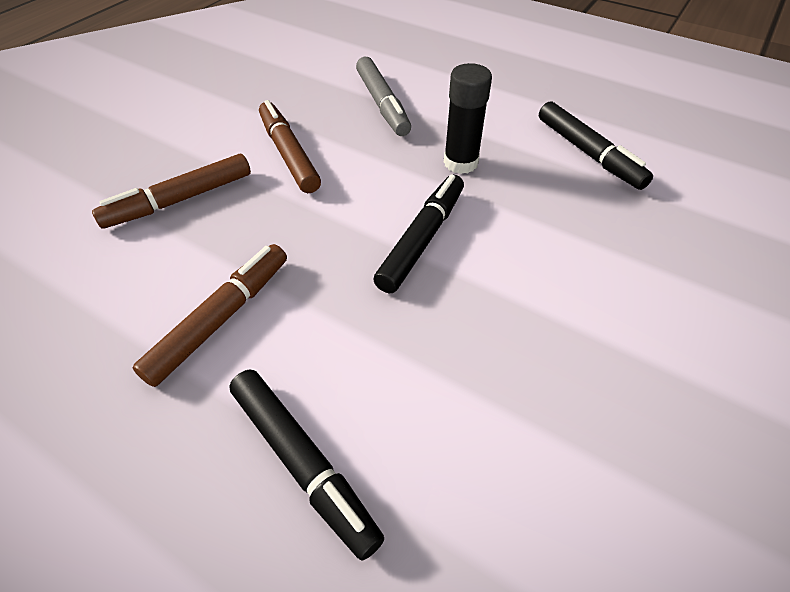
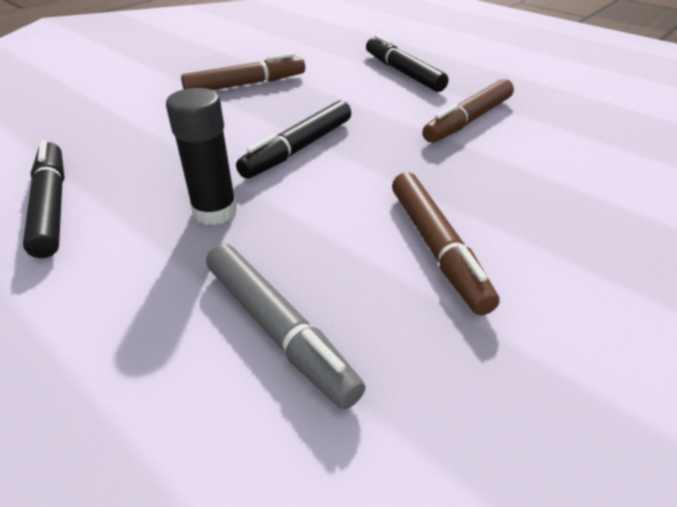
camera: 170 degrees left, 10 degrees down
(181, 200) = (555, 205): brown marker -> brown marker (245, 84)
(382, 104) = (277, 328): grey marker -> grey marker turned 150 degrees clockwise

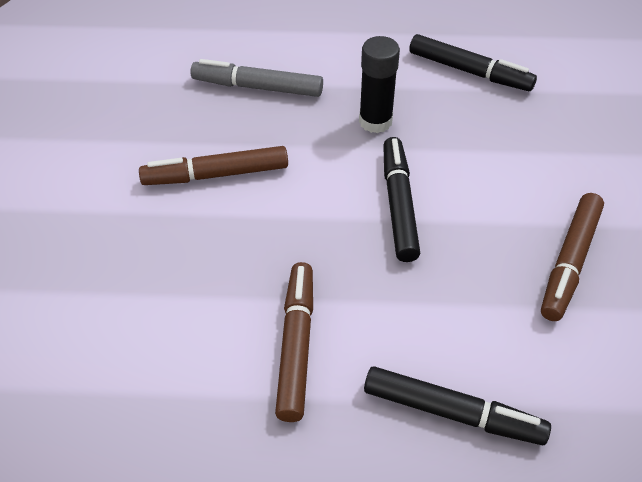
camera: 140 degrees right, 10 degrees up
(436, 247) = (217, 174): brown marker -> brown marker turned 45 degrees counterclockwise

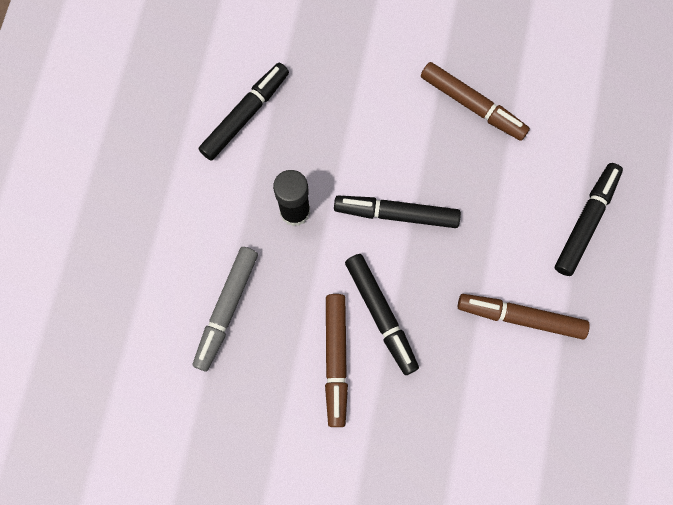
camera: 80 degrees left, 25 degrees up
(274, 205) = (380, 314): none -> black marker

